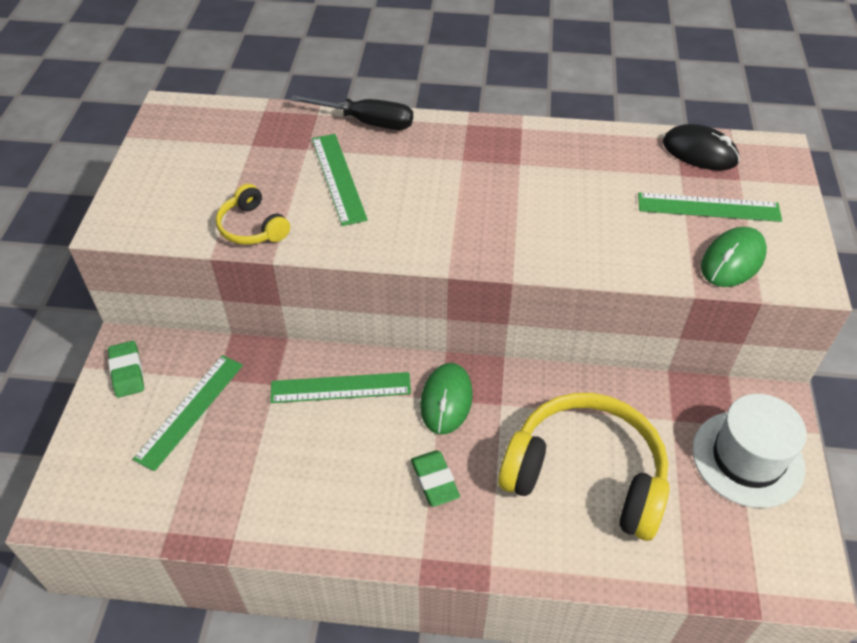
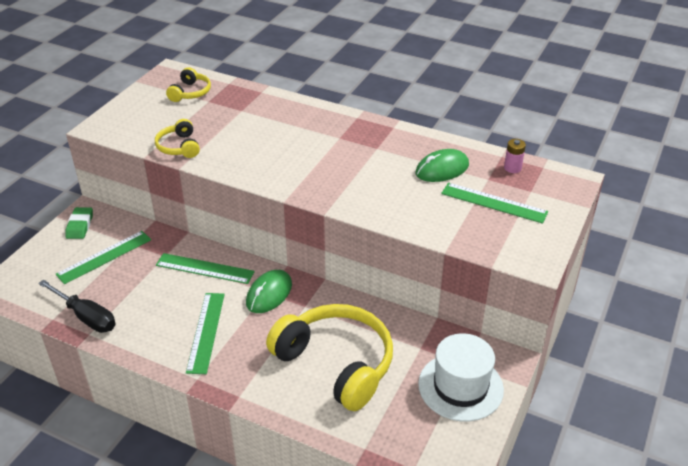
camera: 20 degrees right, 10 degrees down
(218, 137) = (190, 92): none -> yellow headphones
(338, 178) = (250, 131): green ruler -> green ruler (206, 332)
(366, 122) = (290, 103): black screwdriver -> black screwdriver (86, 317)
(434, 480) = (232, 338): green eraser -> none
(699, 152) = (512, 168): black mouse -> pink battery
(732, 260) = (487, 238): green mouse -> green mouse (442, 169)

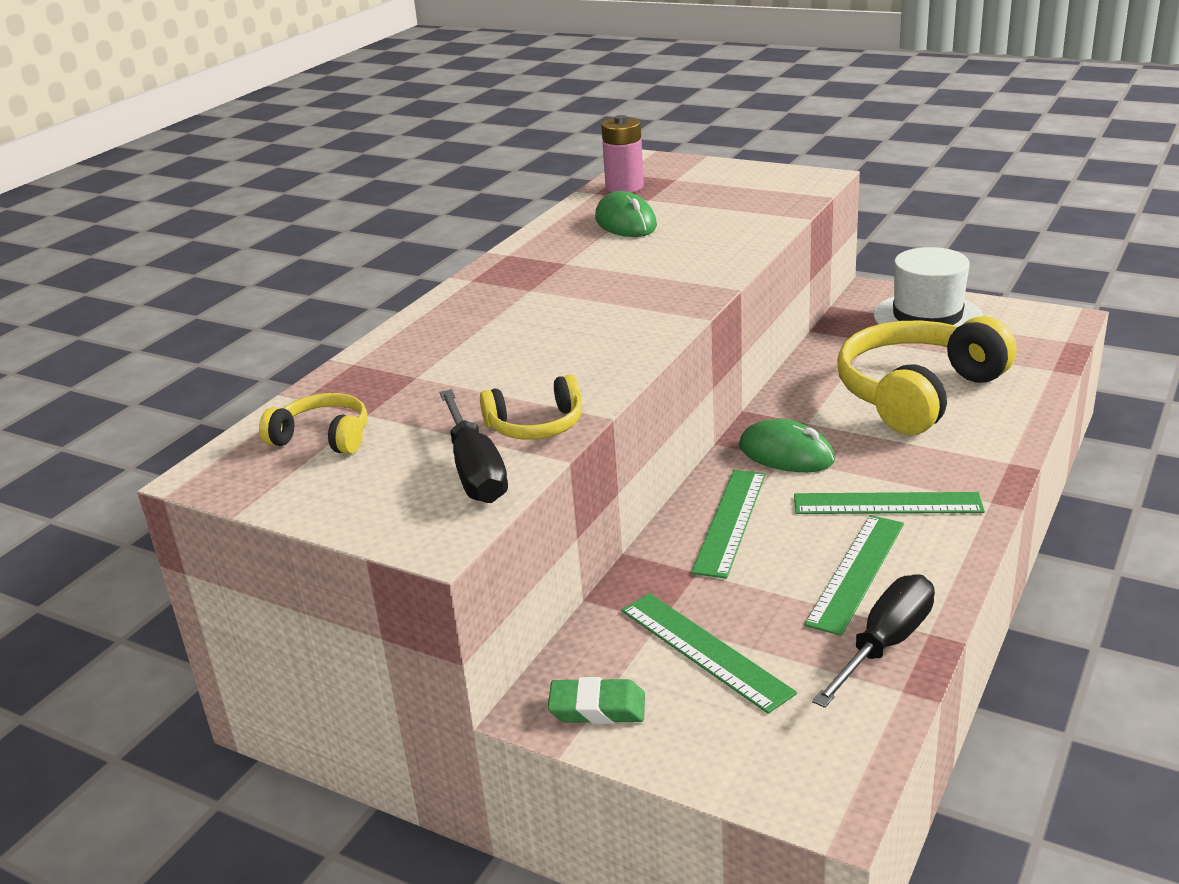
camera: 85 degrees left, 10 degrees down
(145, 133) = (475, 470): none -> black screwdriver
(494, 203) = (702, 196): green ruler -> green ruler (856, 572)
(512, 168) = (624, 187): pink battery -> pink battery, size x1.59

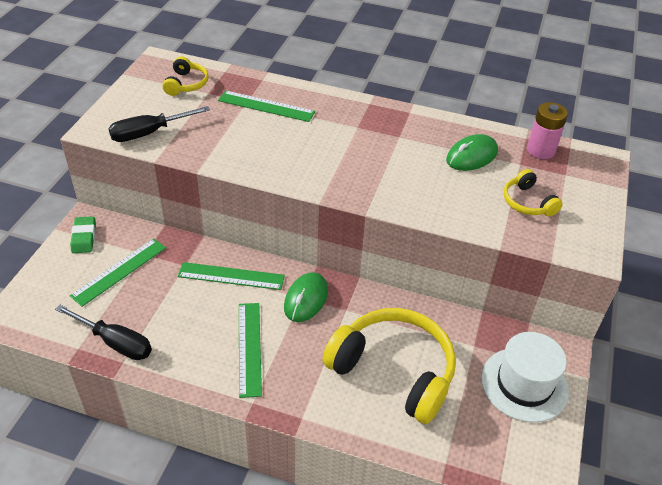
camera: 75 degrees right, 15 degrees up
(536, 426) = (190, 147): yellow headphones -> yellow headphones (527, 202)
(856, 572) = (179, 331): green ruler -> green ruler (266, 106)

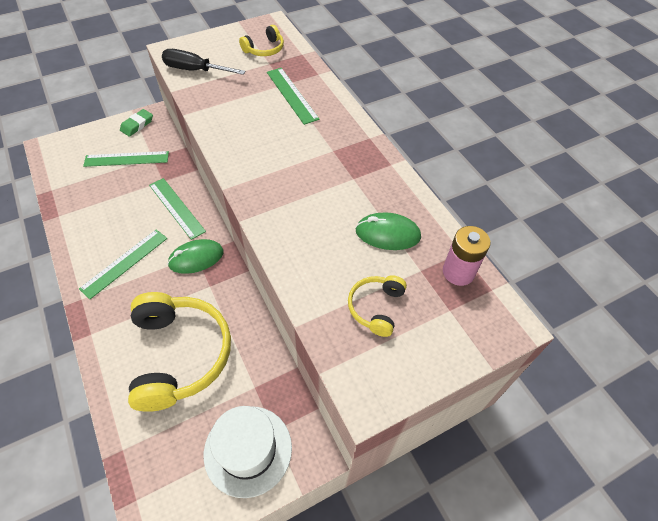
camera: 45 degrees right, 10 degrees up
(115, 342) = (70, 200): black screwdriver -> none

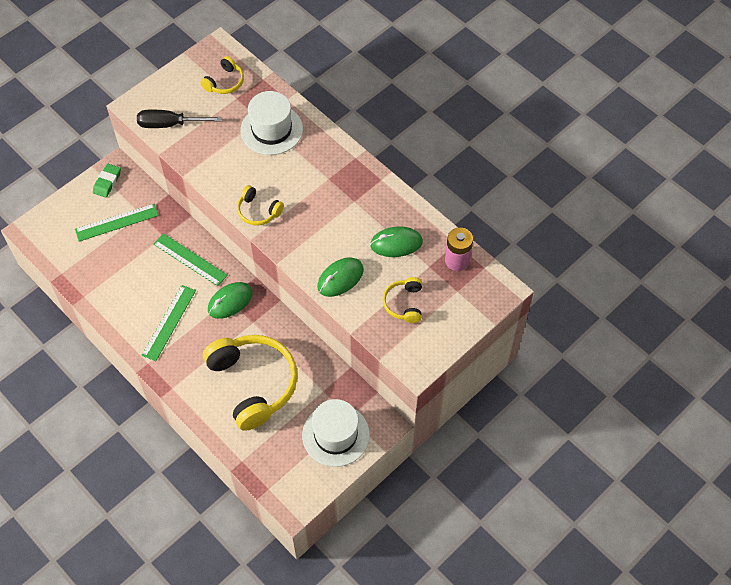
camera: 15 degrees left, 5 degrees up
(244, 164) = (258, 211): none -> yellow headphones
(292, 95) = (271, 129): green ruler -> white hat
(307, 256) = (340, 278): none -> green mouse

